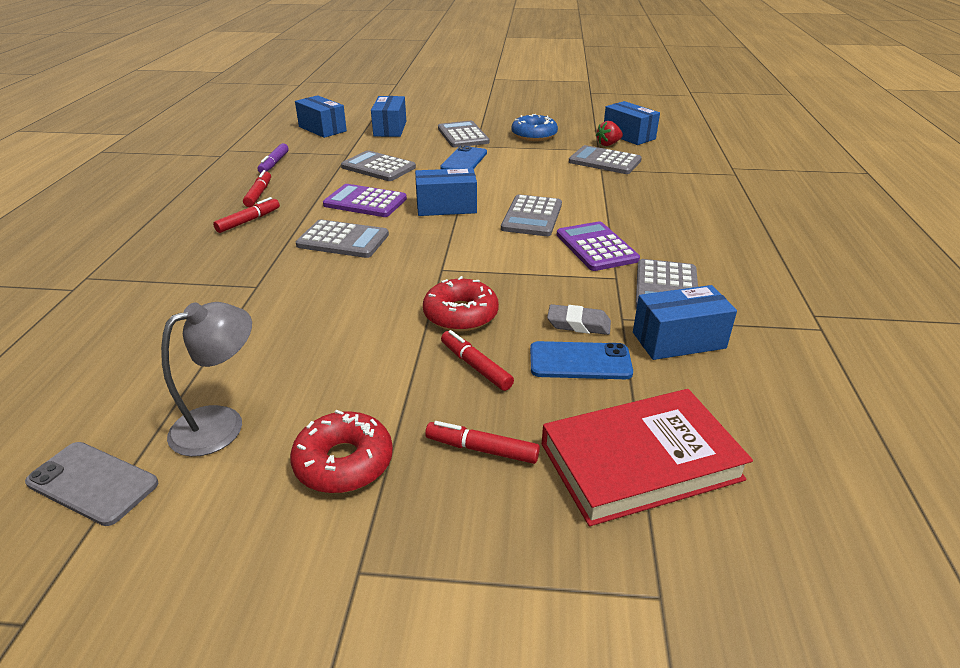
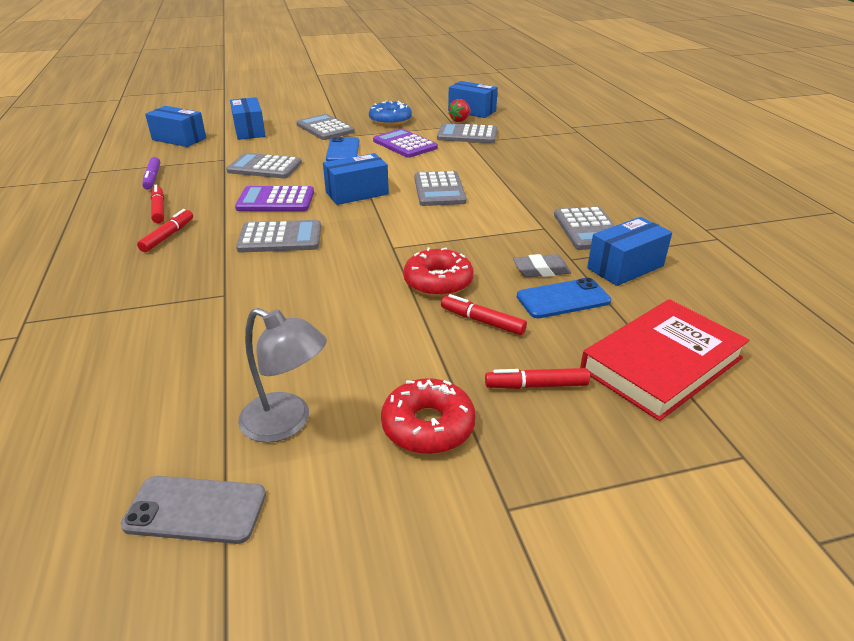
camera: 20 degrees left, 0 degrees up
(221, 423) = (287, 423): grey lamp -> grey lamp turned 90 degrees clockwise
(596, 247) = (511, 206): purple calculator -> purple calculator (405, 144)

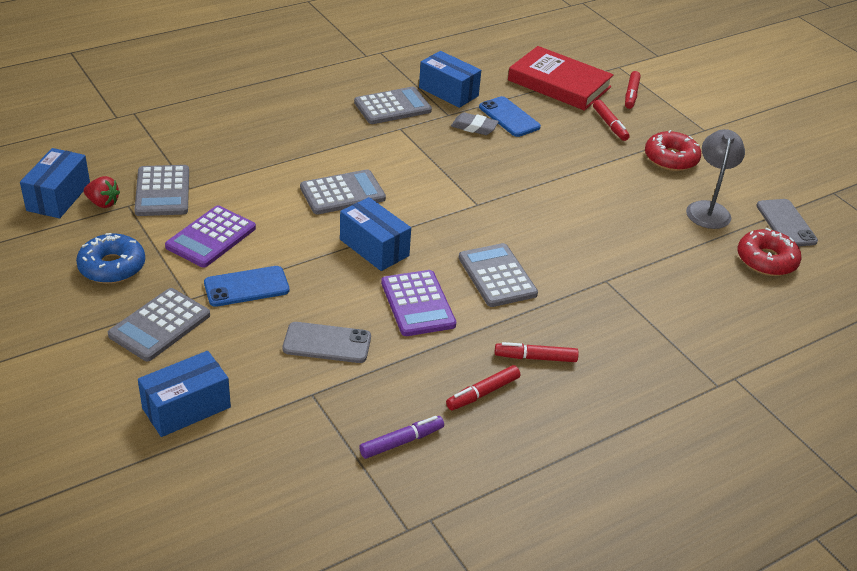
camera: 110 degrees left, 5 degrees up
(179, 139) = (244, 482): blue box -> none
(265, 167) = (327, 343): grey calculator -> grey phone
(438, 282) = (519, 173): red donut -> red donut (766, 260)
(482, 321) = (558, 148): red marker -> red marker (631, 94)
(541, 270) = (474, 127): grey eraser -> grey eraser turned 45 degrees counterclockwise

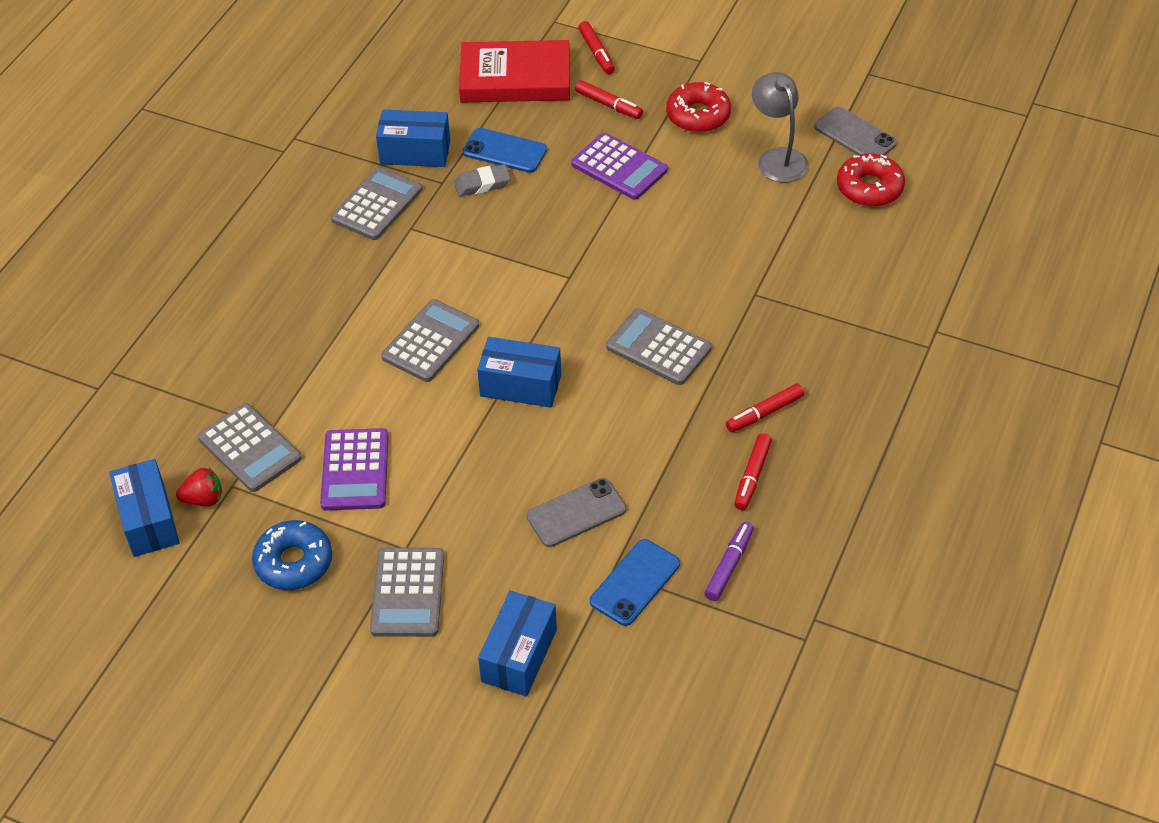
camera: 30 degrees left, 10 degrees up
(246, 287) = (445, 502): blue phone -> blue phone (635, 583)
(417, 304) = (616, 422): purple calculator -> purple calculator (619, 167)

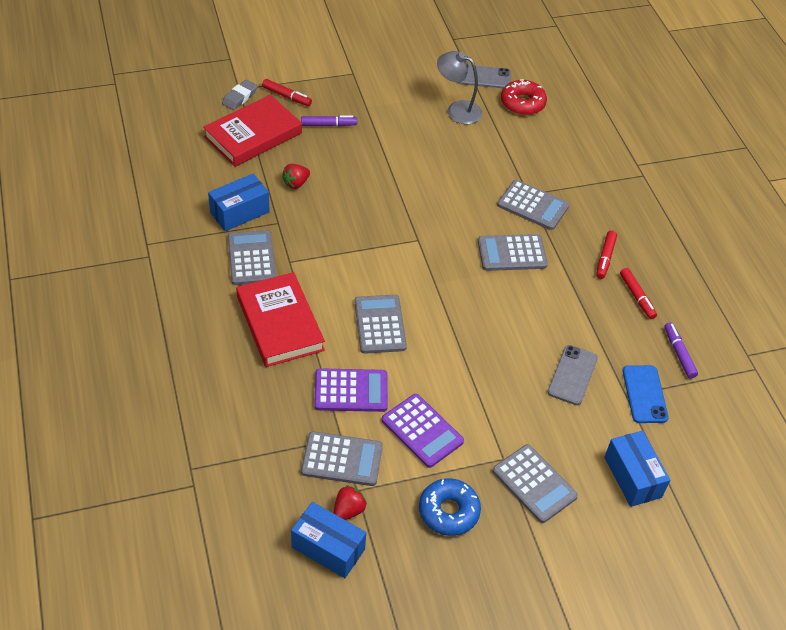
camera: 45 degrees left, 0 degrees up
(334, 284) = (280, 323): none -> red book
(482, 184) = (304, 211): grey eraser -> grey eraser (239, 97)
(504, 151) = (296, 183): blue phone -> red strawberry
(520, 385) = (461, 320): blue box -> none
(608, 105) = (328, 125): red marker -> purple marker
(619, 167) = (375, 159): purple calculator -> purple calculator (351, 391)
(698, 115) = (387, 106): red donut -> none
(744, 309) = (533, 206): none -> grey calculator

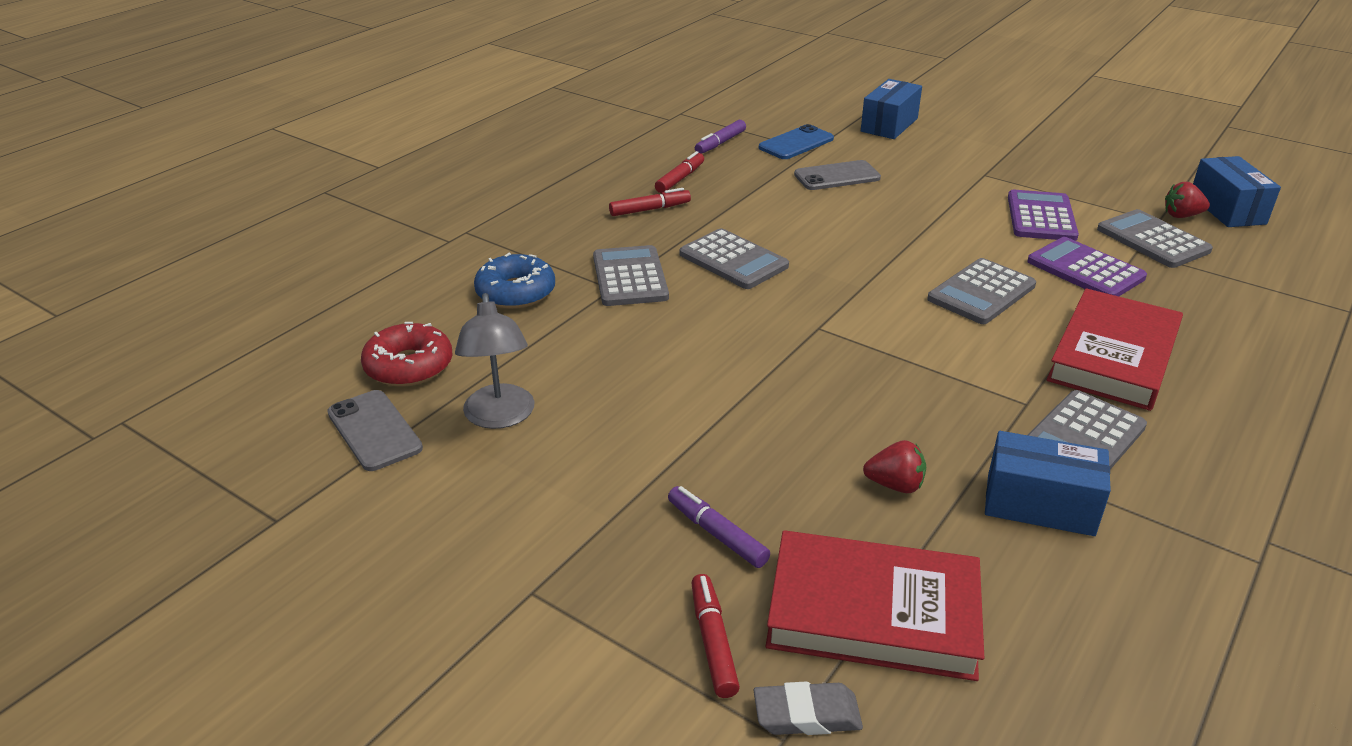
camera: 125 degrees left, 15 degrees down
(448, 511) = (1079, 177): blue donut -> blue donut (516, 292)
(534, 484) = (978, 155): grey calculator -> none

